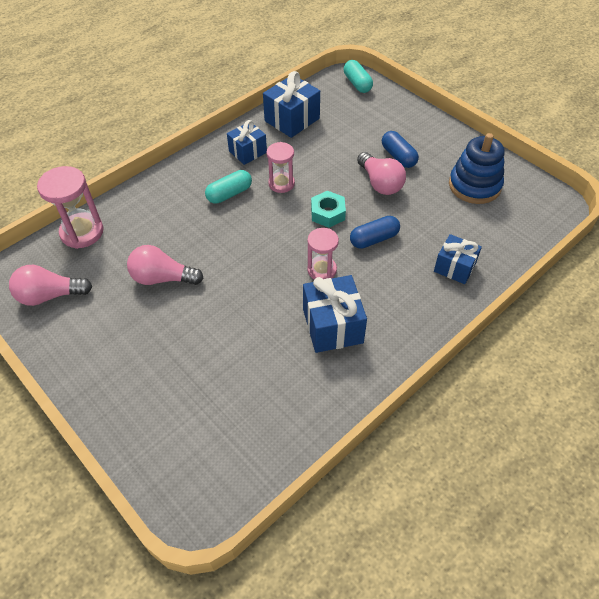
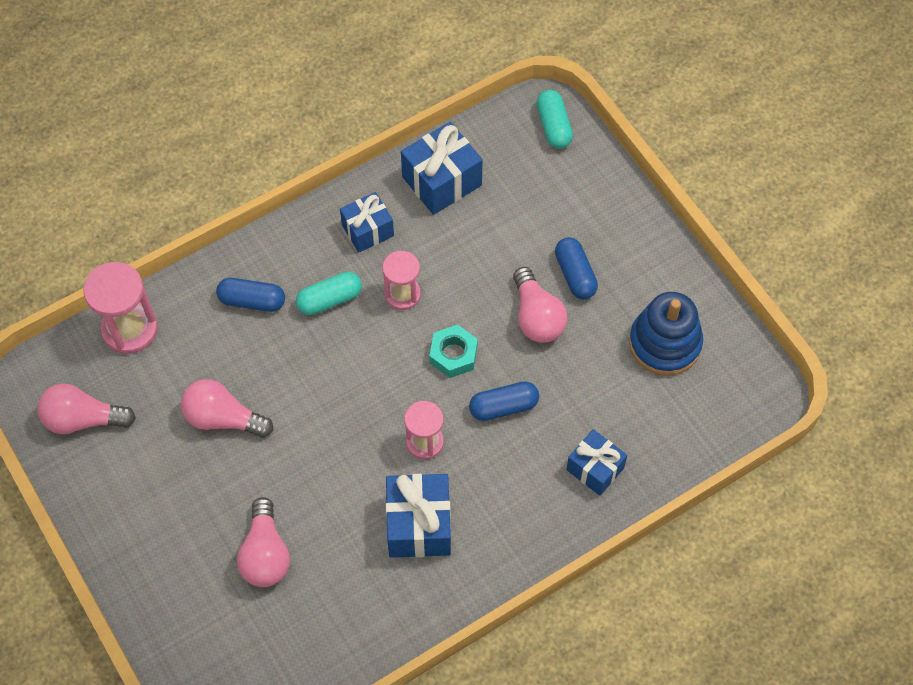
camera: 10 degrees right, 10 degrees up
(172, 202) = (252, 301): none -> blue capsule
(213, 367) = (265, 554): none -> pink light bulb

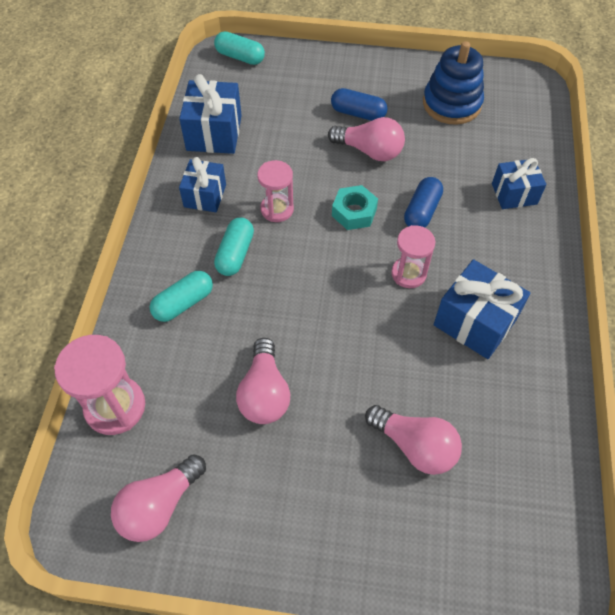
camera: 50 degrees left, 5 degrees down
(223, 418) = (264, 393): pink light bulb -> pink light bulb turned 60 degrees counterclockwise
(252, 301) = (183, 303): blue capsule -> turquoise capsule

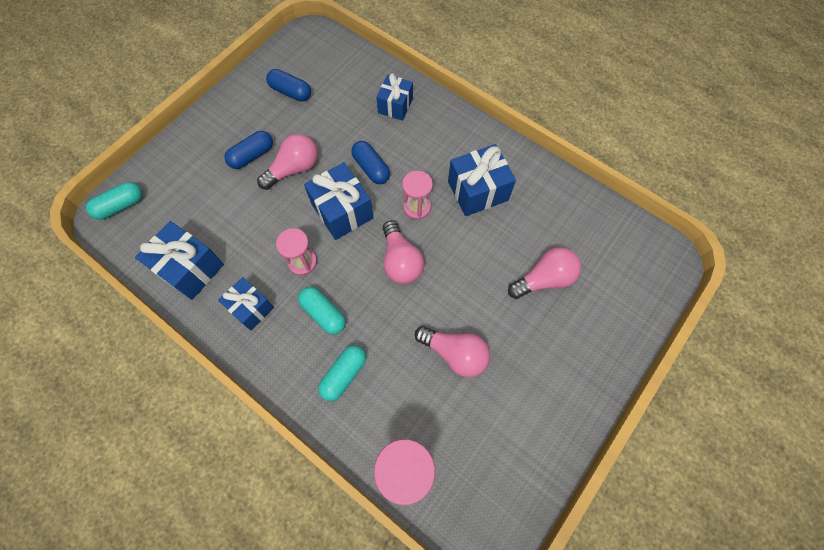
camera: 60 degrees left, 10 degrees up
(159, 506) = (502, 471): pink light bulb -> pink light bulb (400, 261)
(183, 303) = (344, 374): turquoise capsule -> turquoise capsule turned 45 degrees clockwise
(354, 212) = (342, 211): turquoise nut -> blue gift
(451, 104) = (291, 92): blue stacking toy -> blue capsule

